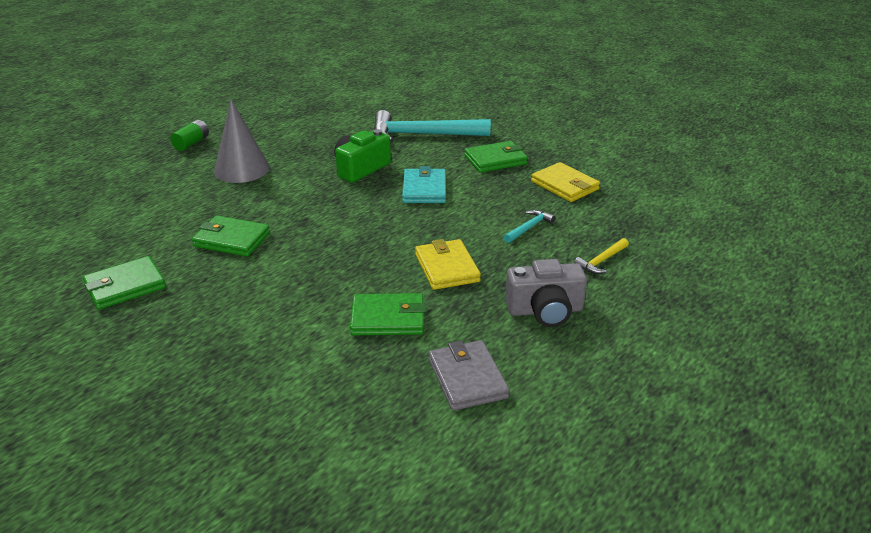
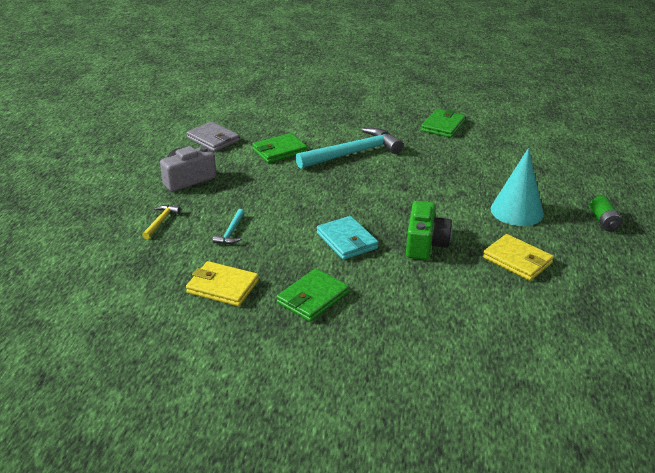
camera: 150 degrees right, 0 degrees up
(232, 239) = (430, 162): green wallet -> none
(242, 169) = (516, 211): grey cone -> turquoise cone
(423, 135) = (420, 309): turquoise hammer -> turquoise hammer (353, 153)
(447, 268) = (270, 186): yellow wallet -> yellow wallet (517, 260)

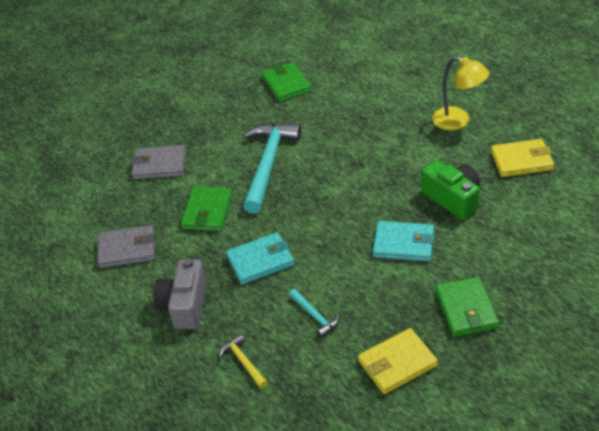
camera: 45 degrees left, 10 degrees up
(258, 189) = (260, 261): none -> turquoise wallet
(299, 117) = (159, 165): none -> grey wallet
(516, 211) = (458, 121): turquoise cone -> yellow lamp
(603, 221) = (515, 86): green battery -> none

